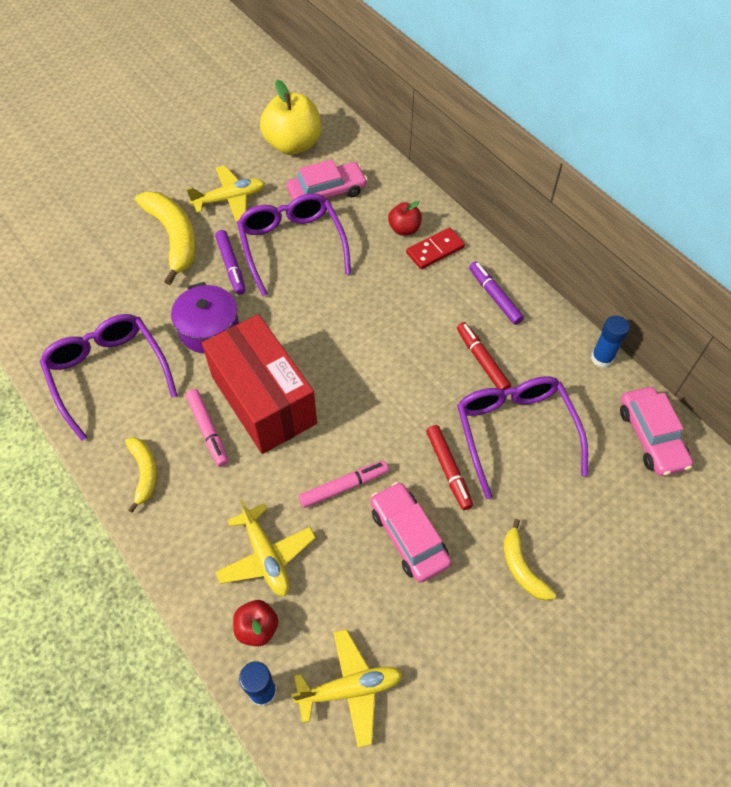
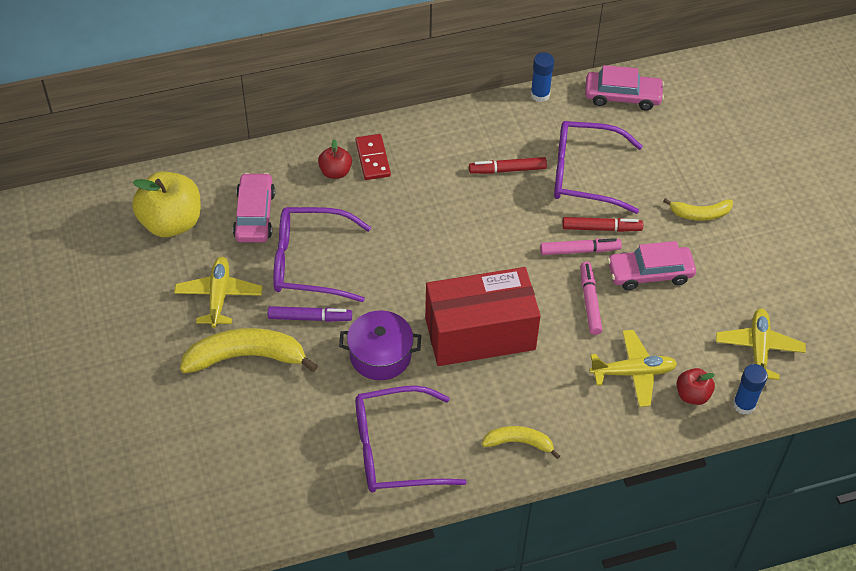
camera: 70 degrees left, 5 degrees down
(208, 430) = (494, 383): pink marker -> pink marker (579, 250)
(494, 296) = (445, 137): purple marker -> none

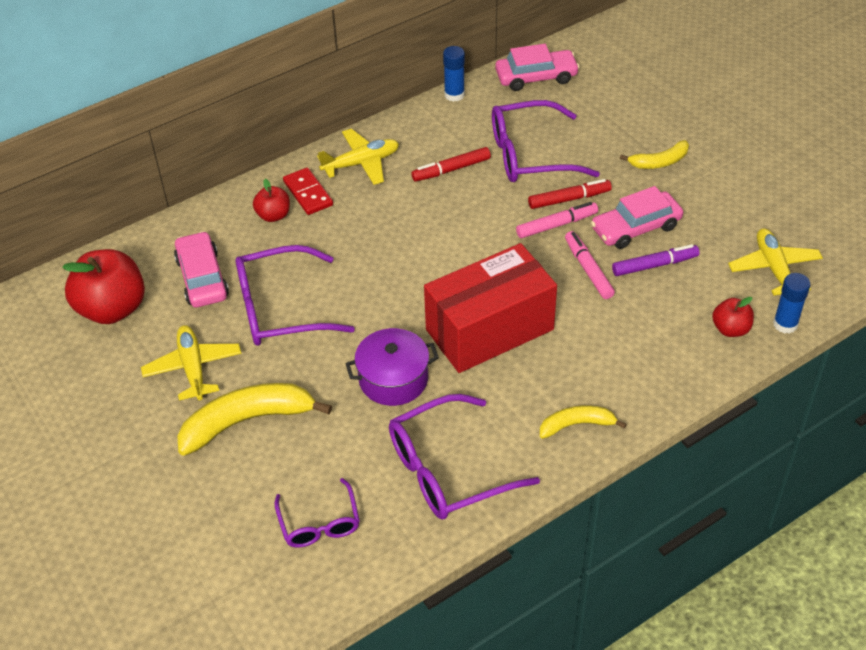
camera: 15 degrees left, 5 degrees down
(171, 222) = (112, 309): yellow apple -> red apple
(272, 464) = (319, 523): none -> purple glasses
(310, 318) = (302, 363): purple marker -> purple marker (654, 265)
(633, 373) = (662, 324): yellow plane -> yellow plane (361, 163)

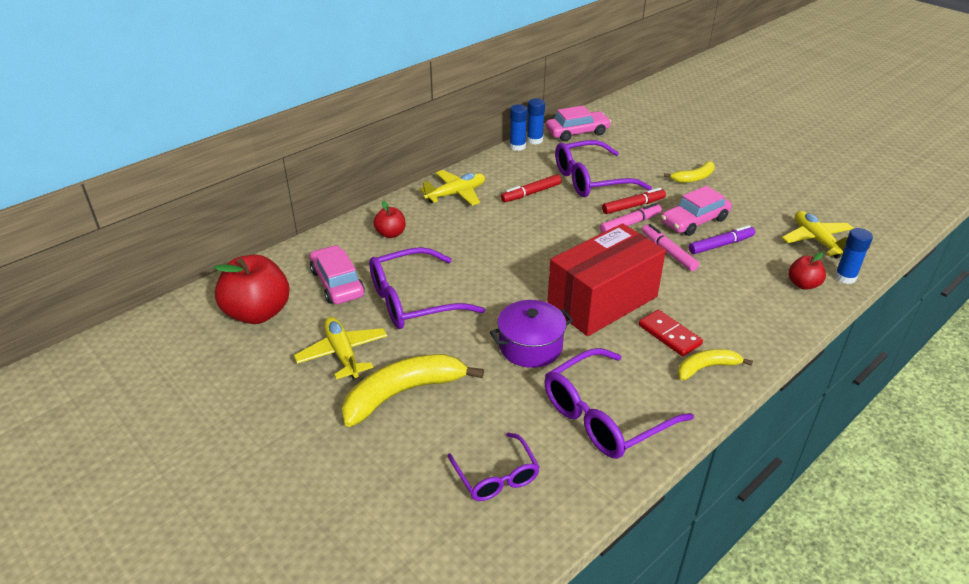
camera: 10 degrees left, 10 degrees down
(308, 193) = (416, 217): red domino -> red domino (669, 335)
(478, 86) = (534, 140): none -> blue glue stick

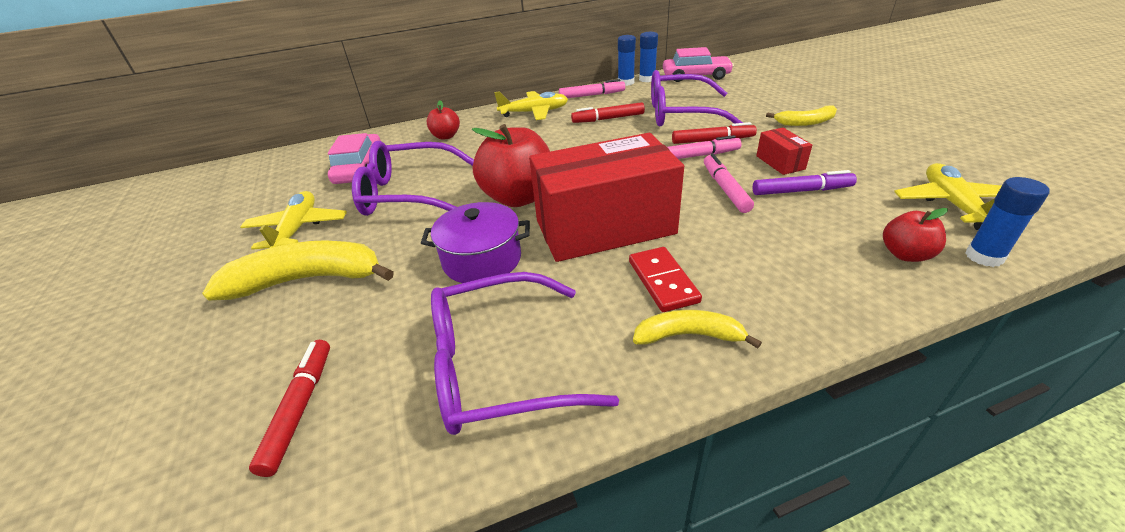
camera: 25 degrees right, 0 degrees up
(258, 313) = (272, 182): red apple -> red apple (519, 197)
(496, 166) = (591, 95): none -> pink marker
(496, 476) = (299, 408): purple glasses -> red marker
(694, 221) = (780, 162): pink car -> red box

